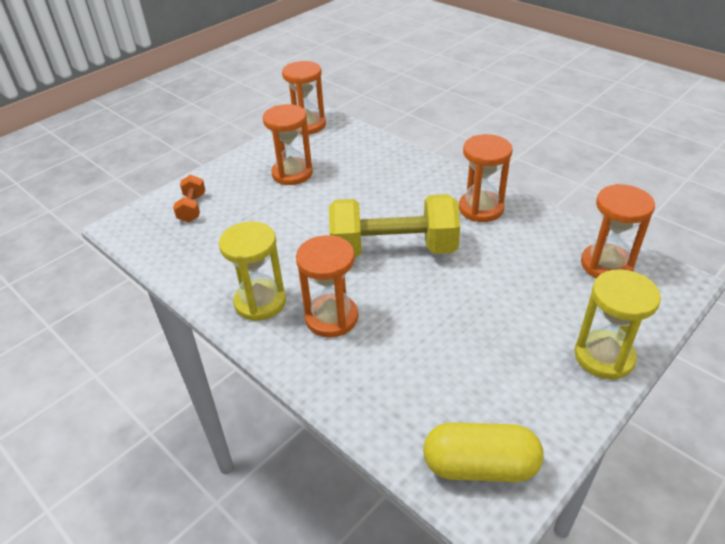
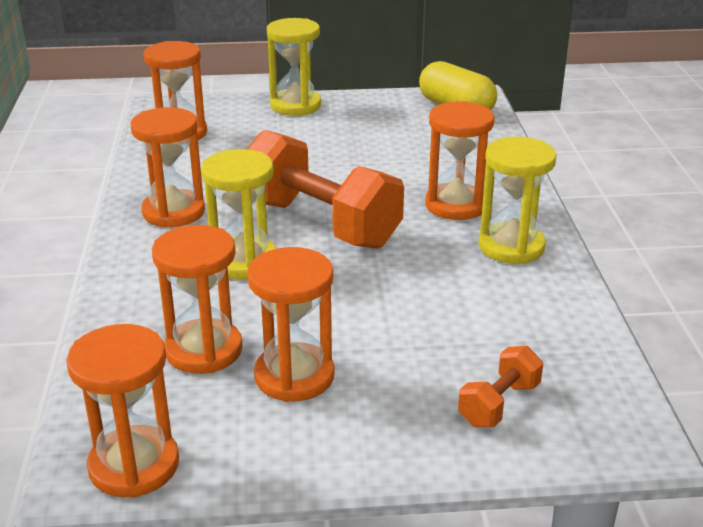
camera: 140 degrees left, 10 degrees down
(343, 162) = (204, 350): none -> orange hourglass
(393, 250) = (320, 223): yellow dumbbell -> orange dumbbell
(394, 204) = (243, 261): none -> yellow hourglass

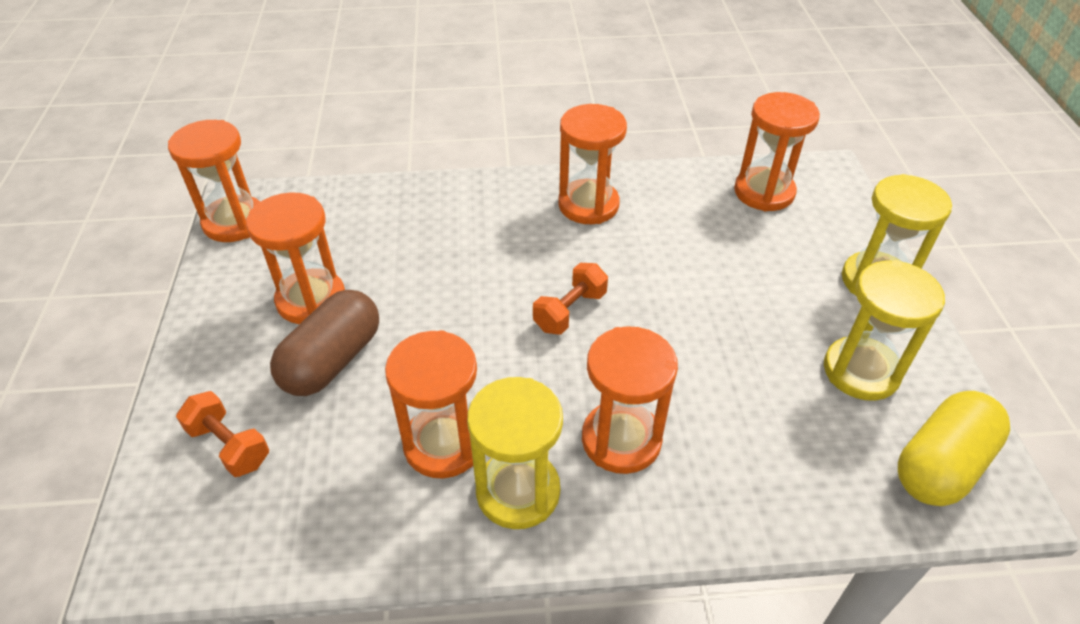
camera: 90 degrees right, 15 degrees up
(204, 350) = (360, 244): orange hourglass -> orange hourglass (444, 444)
(243, 261) = (496, 258): yellow hourglass -> yellow hourglass (861, 371)
(320, 223) = (570, 311): orange dumbbell -> orange dumbbell, size x0.45
(383, 351) = (332, 360): none -> brown capsule

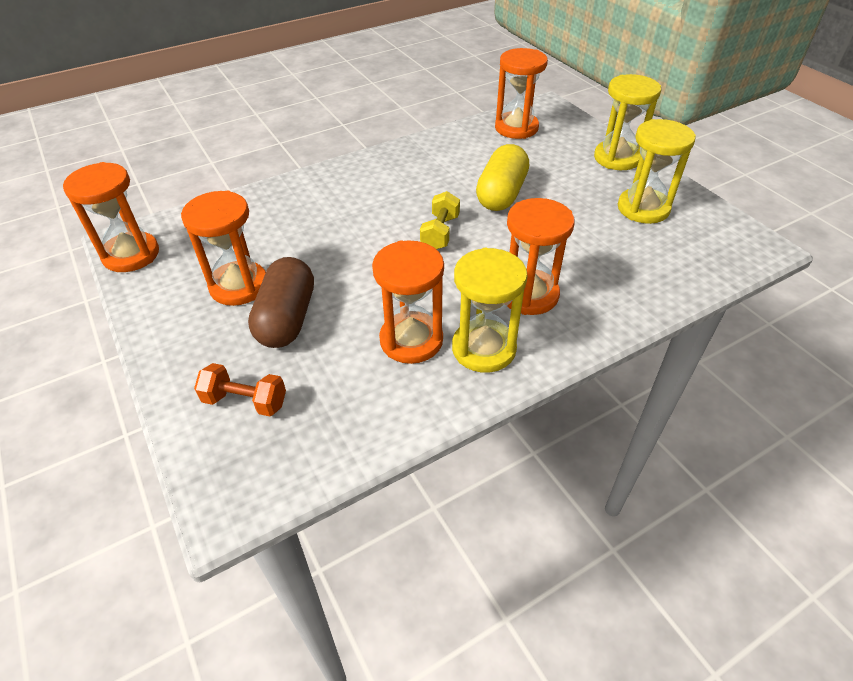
camera: 25 degrees left, 0 degrees up
(570, 311) = (440, 233): orange dumbbell -> yellow dumbbell
(588, 205) = (406, 166): orange hourglass -> none
(941, 464) = (719, 242): yellow capsule -> yellow capsule (501, 194)

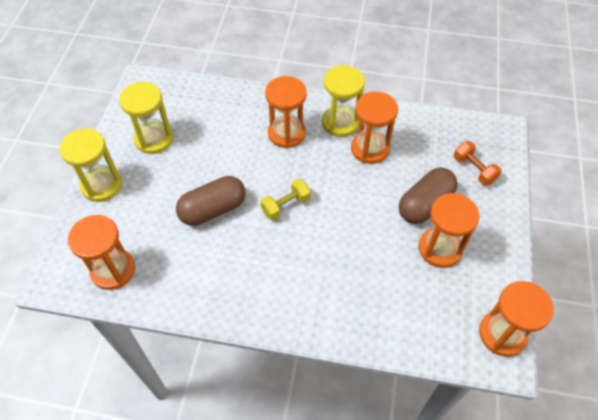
camera: 140 degrees left, 10 degrees up
(501, 194) = (213, 209): yellow capsule -> brown capsule

